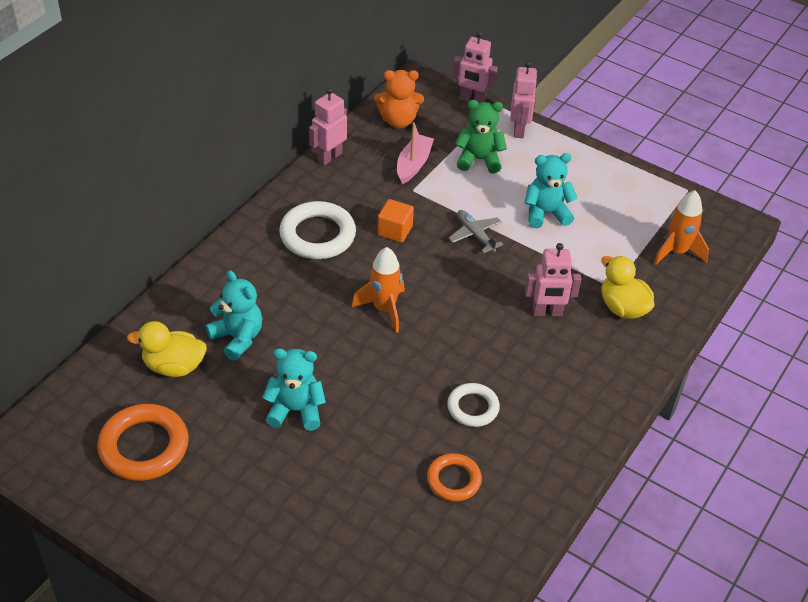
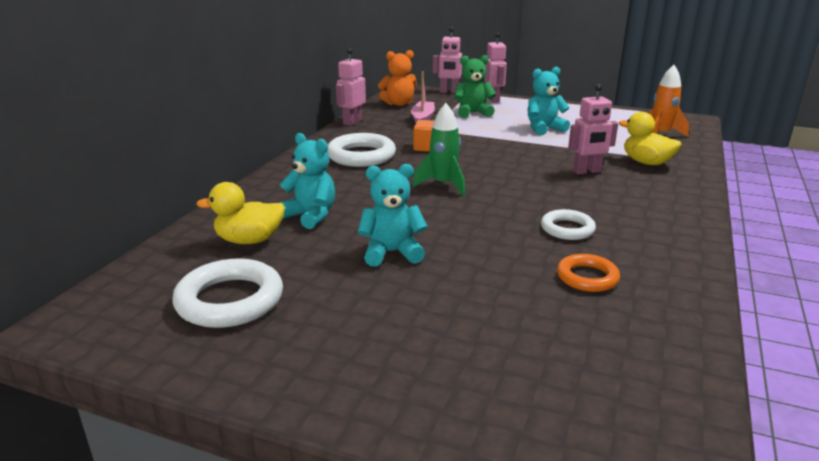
camera: 10 degrees left, 20 degrees down
(144, 446) = (230, 300): orange ring -> white ring
(384, 309) = (443, 185): orange rocket -> green rocket
(475, 235) = (495, 143): grey plane -> none

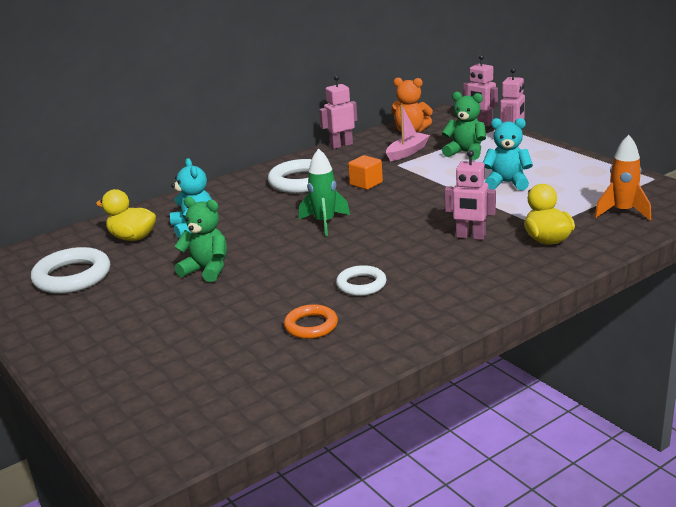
camera: 35 degrees right, 0 degrees up
(392, 252) = (207, 270): turquoise teddy bear -> green teddy bear

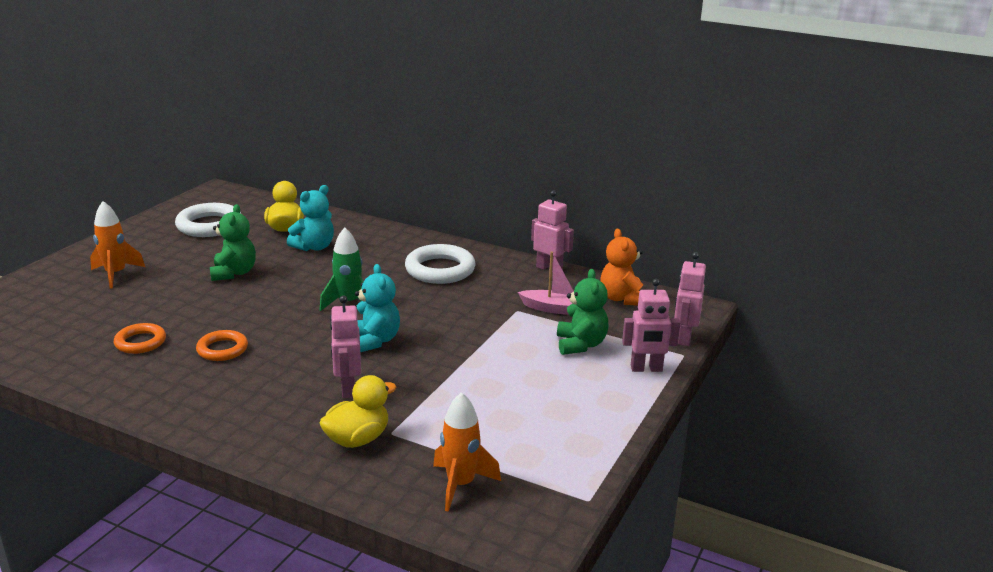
camera: 60 degrees right, 0 degrees up
(135, 336) = (116, 274): none -> orange rocket
(361, 284) = (222, 349): white ring -> orange ring
(366, 183) = (454, 304): orange cube -> none
(507, 183) = (505, 387): turquoise teddy bear -> turquoise teddy bear (374, 341)

